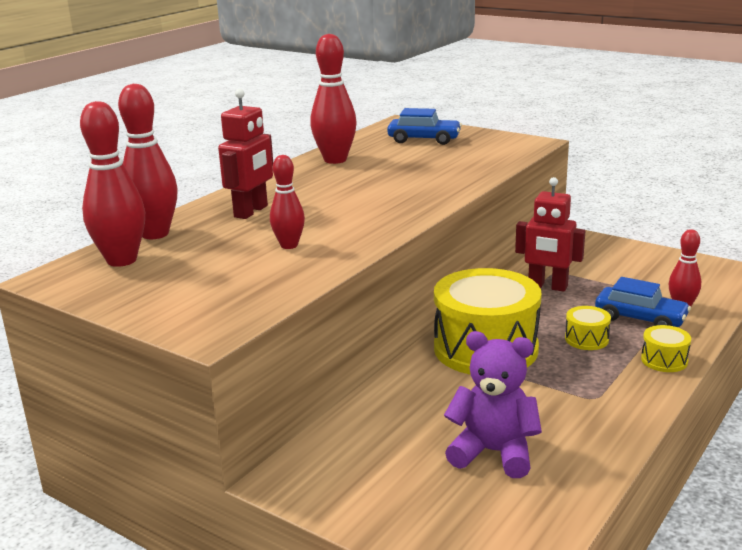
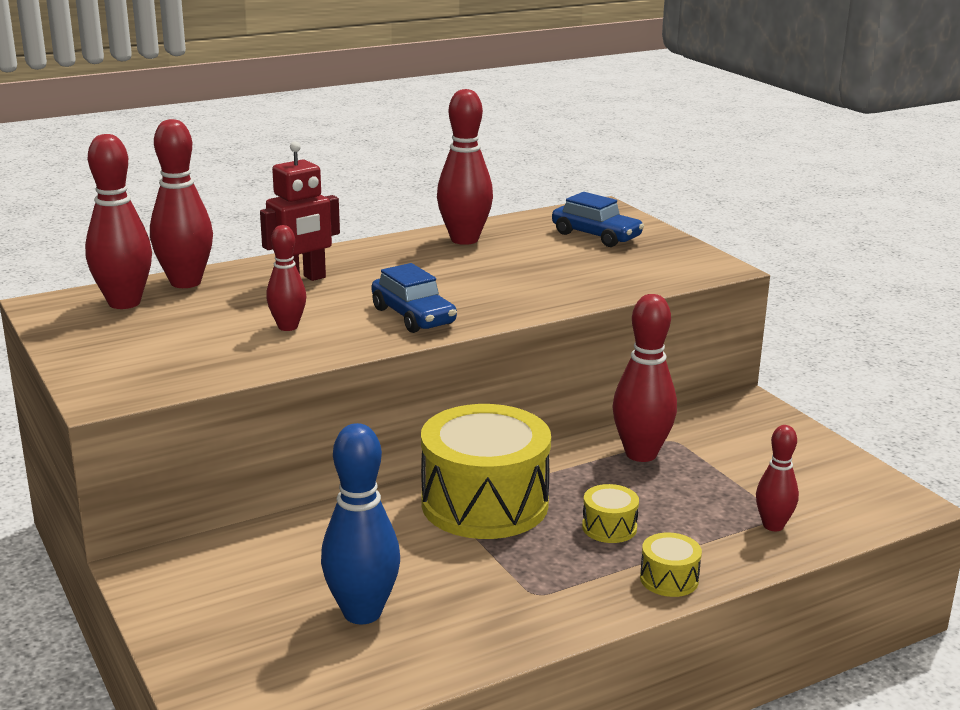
camera: 25 degrees right, 0 degrees up
(493, 452) = (362, 612): purple teddy bear -> blue bowling pin
(547, 286) = (641, 454): red robot -> red bowling pin
(640, 318) = (703, 523): blue car -> blue car (413, 316)

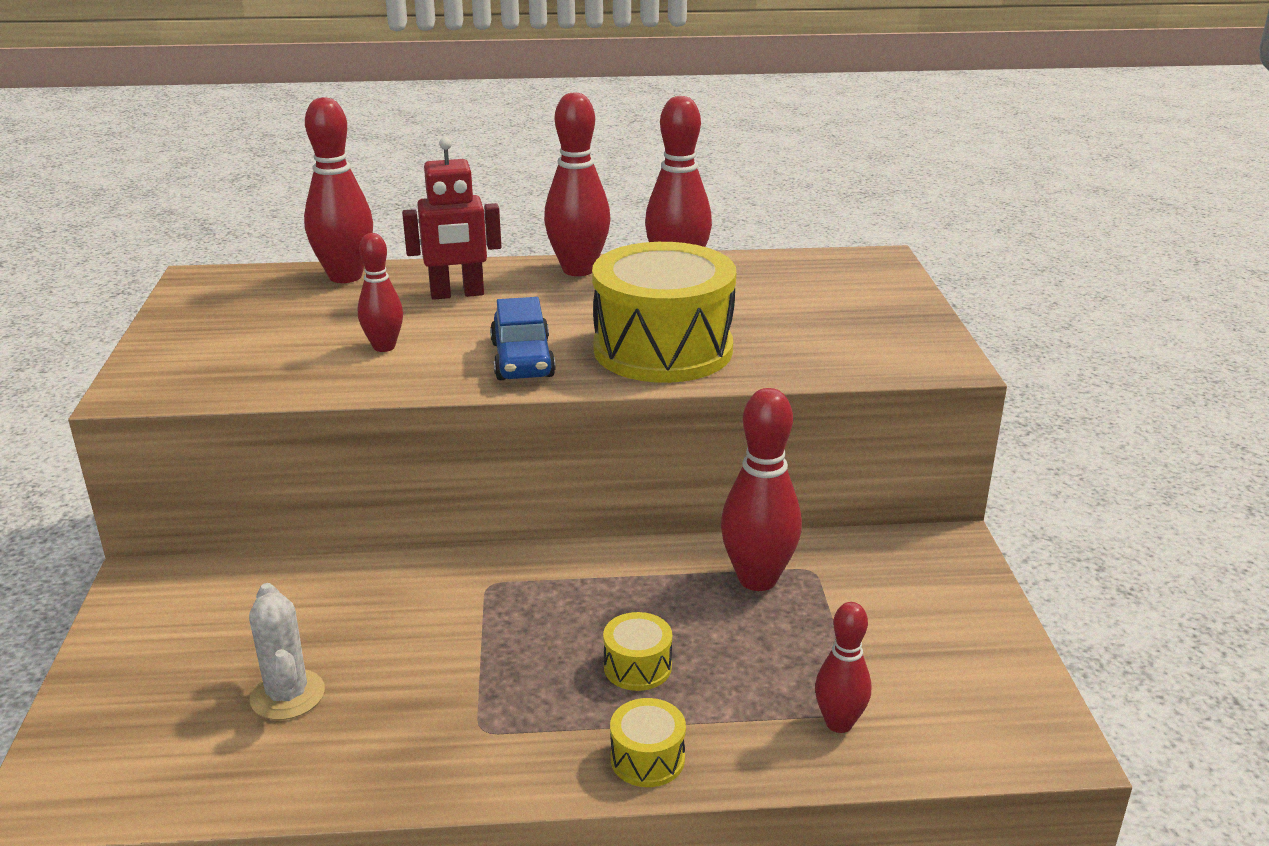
camera: 25 degrees right, 5 degrees up
(124, 303) = (266, 289): red bowling pin -> red bowling pin (578, 270)
(362, 612) = (287, 695): blue bowling pin -> white cactus
(484, 503) = (527, 596): yellow drum -> yellow drum (663, 349)
(596, 236) = (834, 294): blue car -> none

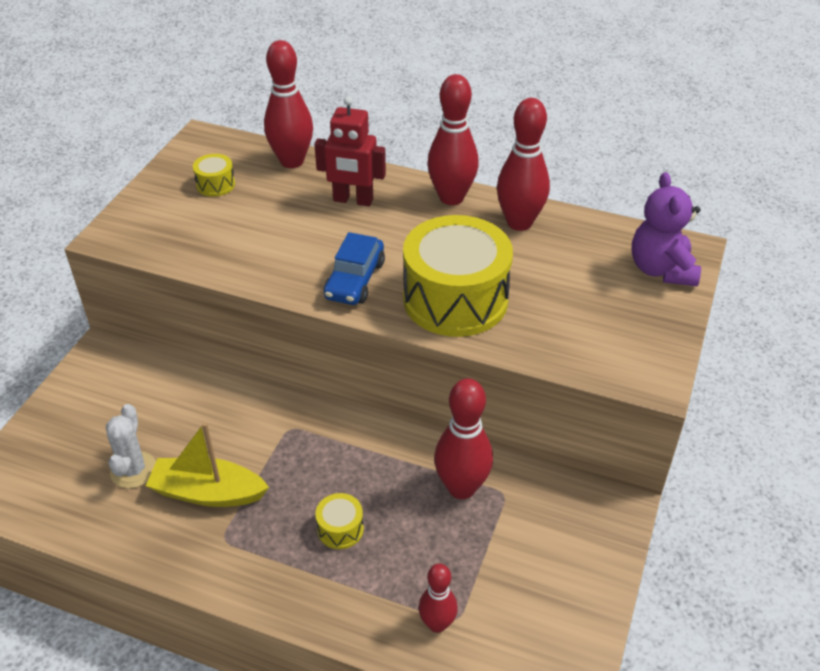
camera: 25 degrees right, 15 degrees up
(384, 347) = (275, 240): red bowling pin -> none
(421, 686) = (208, 492): none -> yellow boat
(647, 759) = (304, 600): yellow drum -> yellow drum (215, 184)
(867, 279) = (661, 270): none -> purple teddy bear

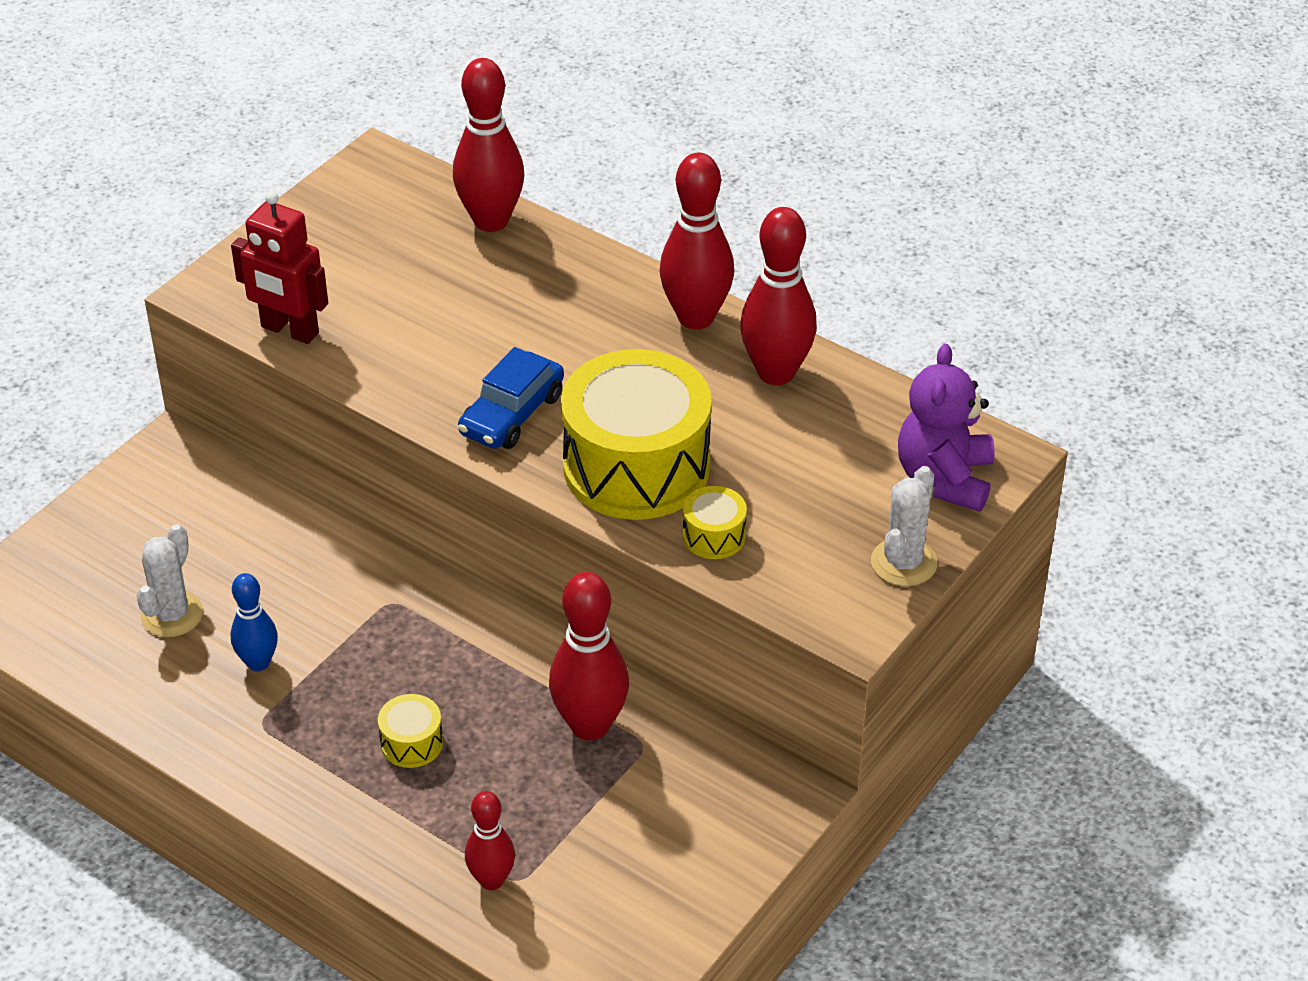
camera: 15 degrees right, 0 degrees up
(208, 492) = (258, 662): yellow boat -> blue bowling pin
(215, 184) = (372, 239): yellow drum -> yellow drum (714, 536)
(353, 200) = (554, 297): red robot -> red robot (289, 330)
(665, 329) = (904, 563): none -> white cactus

